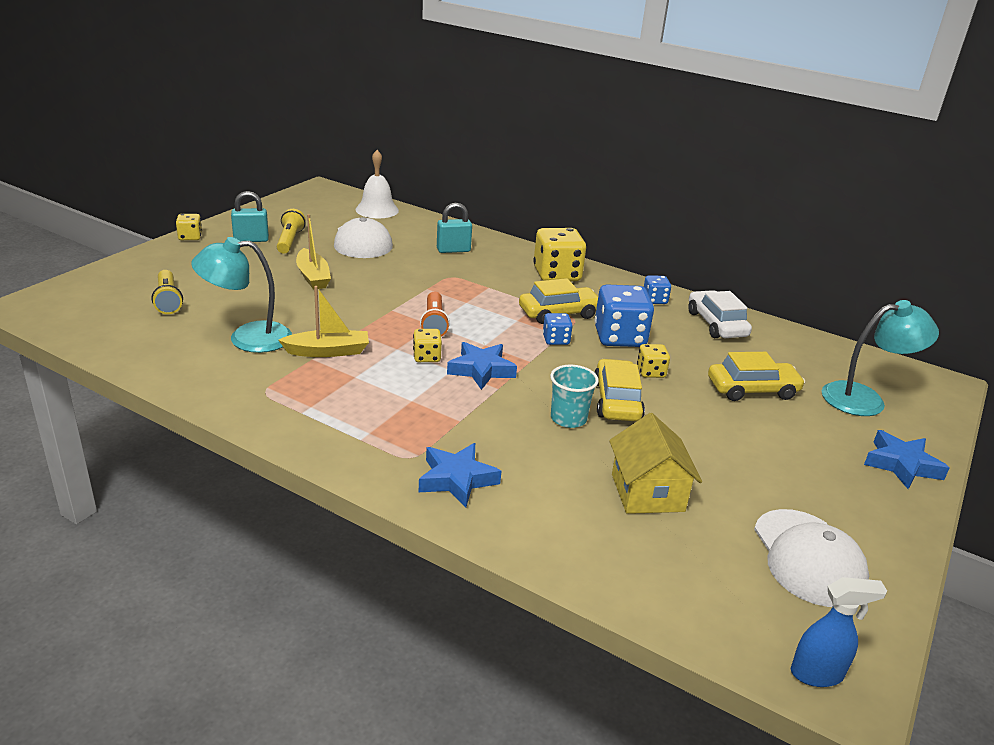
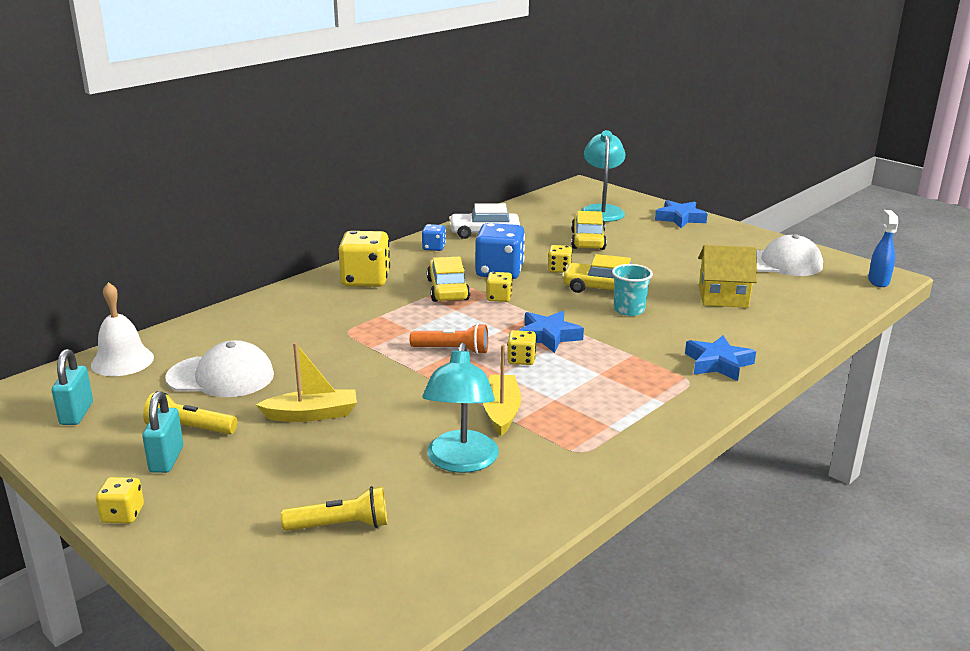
camera: 75 degrees left, 5 degrees down
(453, 250) = (278, 324): turquoise padlock -> turquoise padlock (76, 413)
(556, 340) = (499, 298): blue dice -> yellow dice

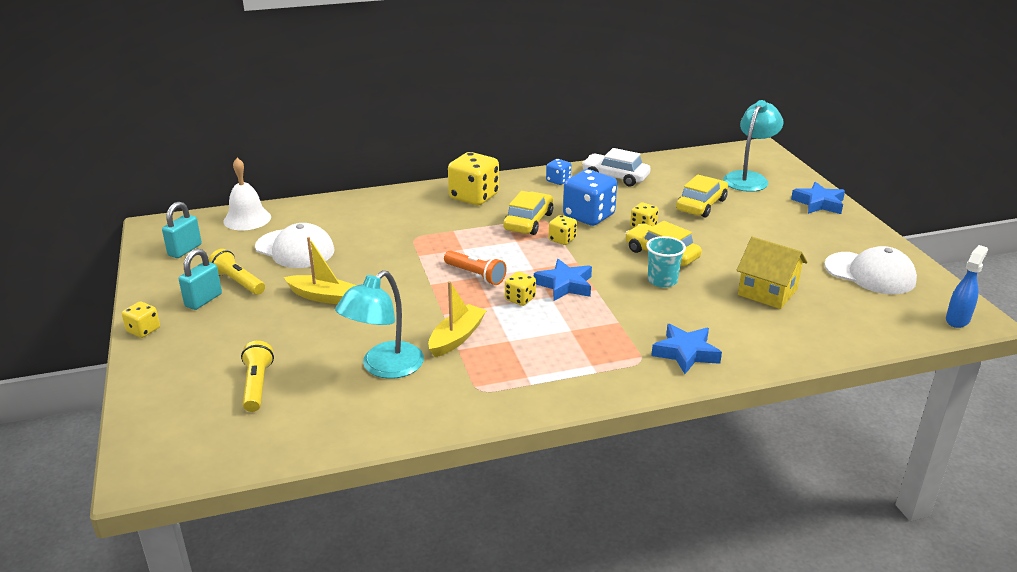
camera: 30 degrees right, 5 degrees up
(340, 525) = (257, 385): yellow flashlight -> yellow flashlight turned 120 degrees counterclockwise

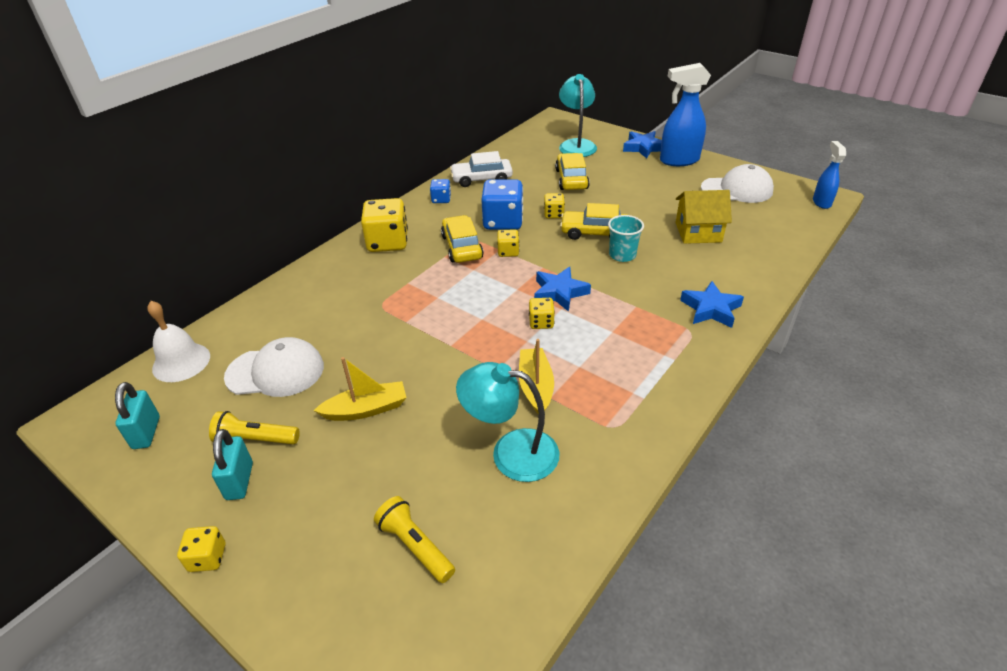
camera: 35 degrees left, 10 degrees up
(384, 367) = (511, 452): turquoise lamp -> turquoise lamp turned 105 degrees clockwise
(475, 275) = (479, 317): orange flashlight -> none
(842, 227) = (678, 160): none -> blue spray bottle

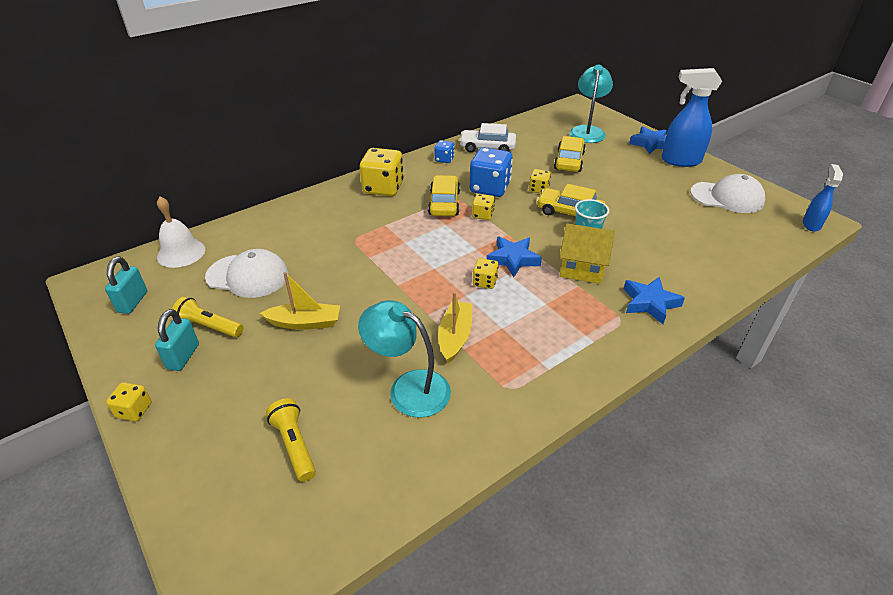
camera: 15 degrees right, 0 degrees up
(698, 232) = (669, 230): yellow house -> yellow house (582, 268)

